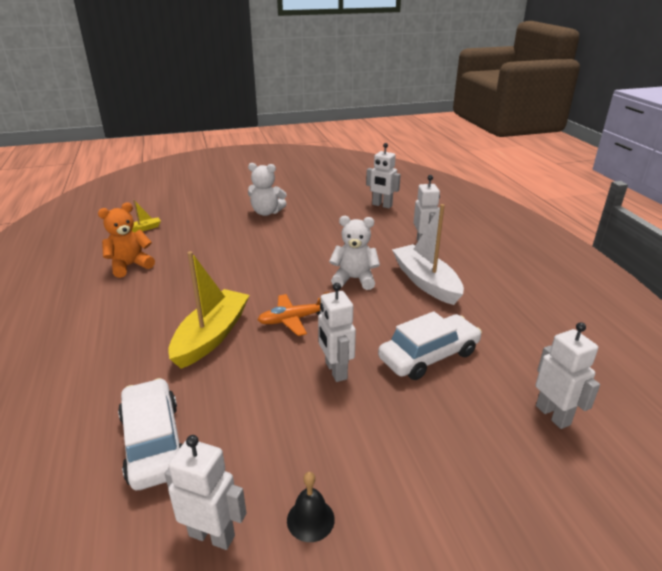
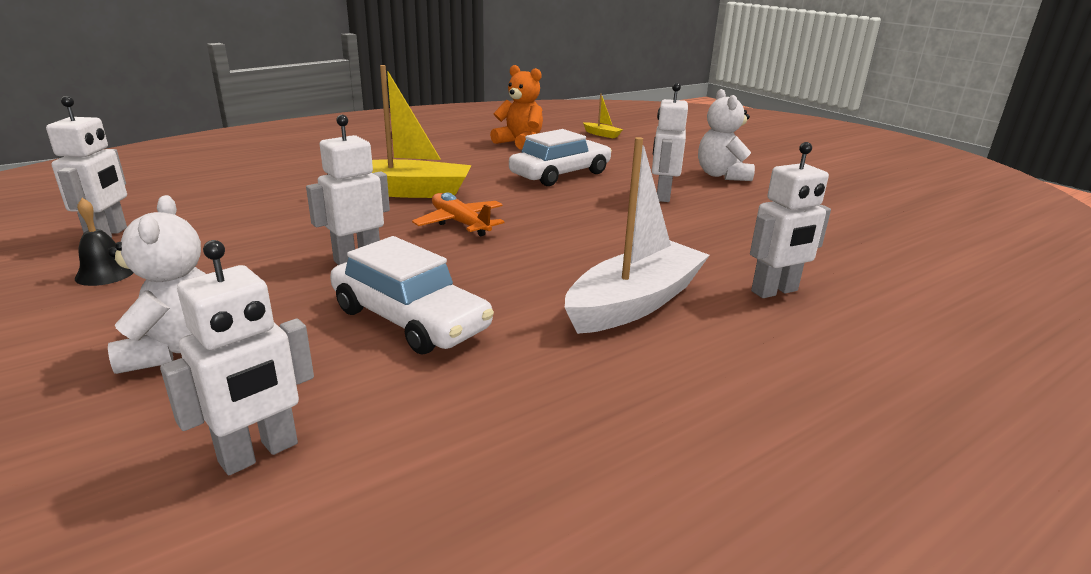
camera: 70 degrees right, 5 degrees down
(153, 442) = (235, 197): white car -> white car (560, 174)
(354, 279) = (591, 247): white teddy bear -> white teddy bear (175, 349)
(382, 205) = (877, 243): white robot -> white robot (662, 196)

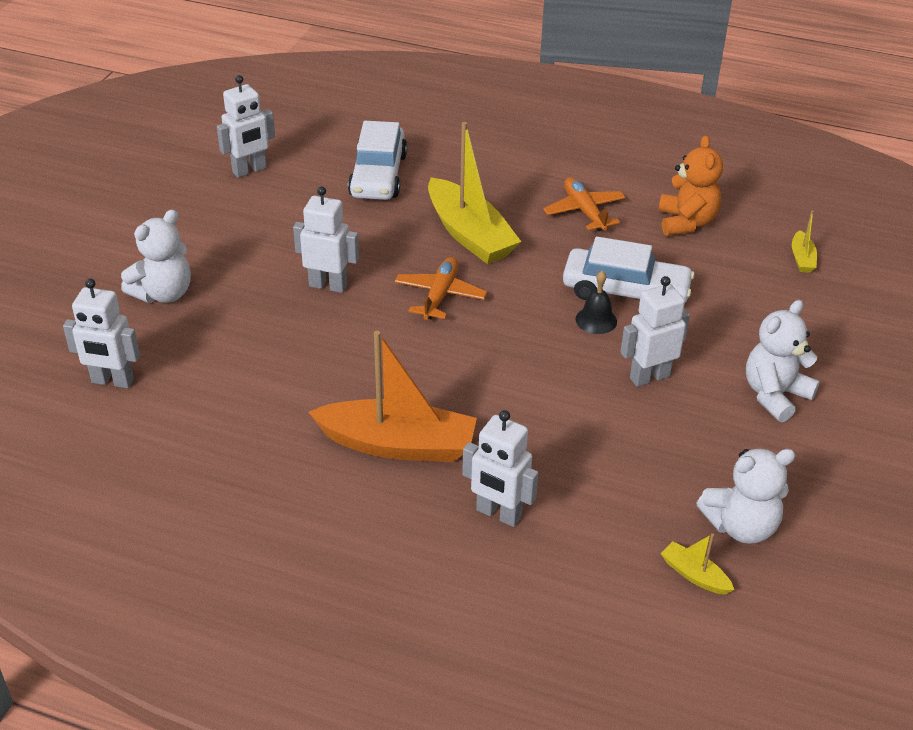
camera: 55 degrees right, 15 degrees up
(105, 273) = (208, 209): black bell -> black bell (596, 320)
(410, 319) = (273, 356): white car -> white car (378, 175)
(455, 158) = (584, 211): none -> orange plane
(635, 303) = (398, 444): white boat -> orange boat
(849, 221) = (741, 526): none -> white teddy bear
(895, 249) = (694, 575): none -> yellow boat

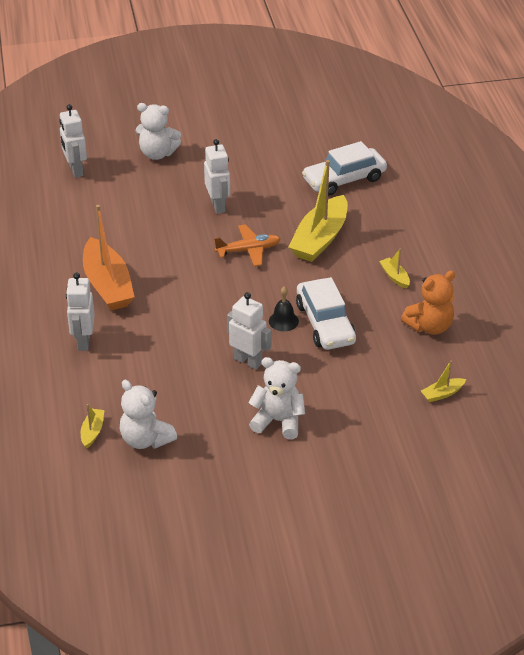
camera: 60 degrees right, 0 degrees up
(249, 170) = (297, 131): white robot -> none
(584, 211) = (394, 277): orange plane -> yellow boat

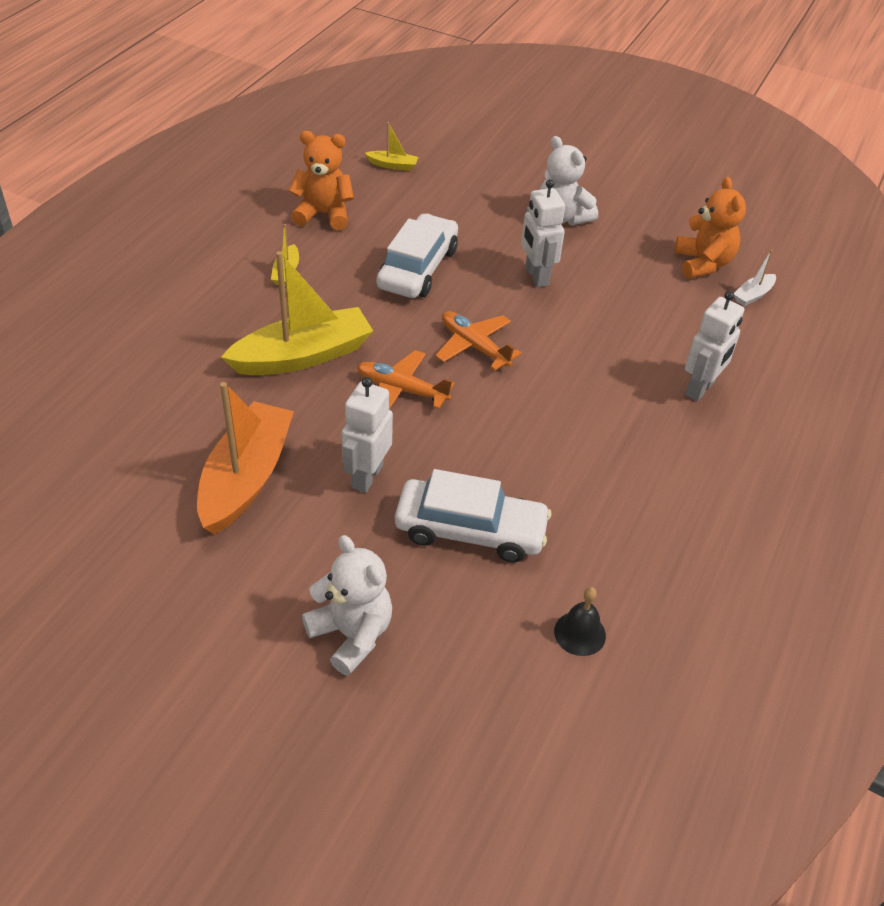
camera: 145 degrees left, 5 degrees up
(75, 170) = (512, 685): white robot -> none
(92, 432) = (753, 295): yellow boat -> white boat
(108, 285) = (618, 443): orange boat -> orange boat (246, 478)
(146, 439) = (703, 263): white teddy bear -> orange teddy bear
(237, 294) = (474, 346): none -> orange plane
(283, 321) = (456, 293): black bell -> black bell (580, 633)
(344, 179) = (163, 416): white car -> white car (470, 530)

